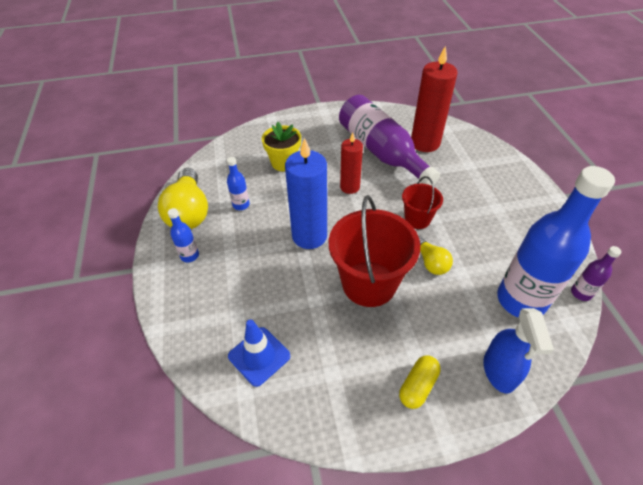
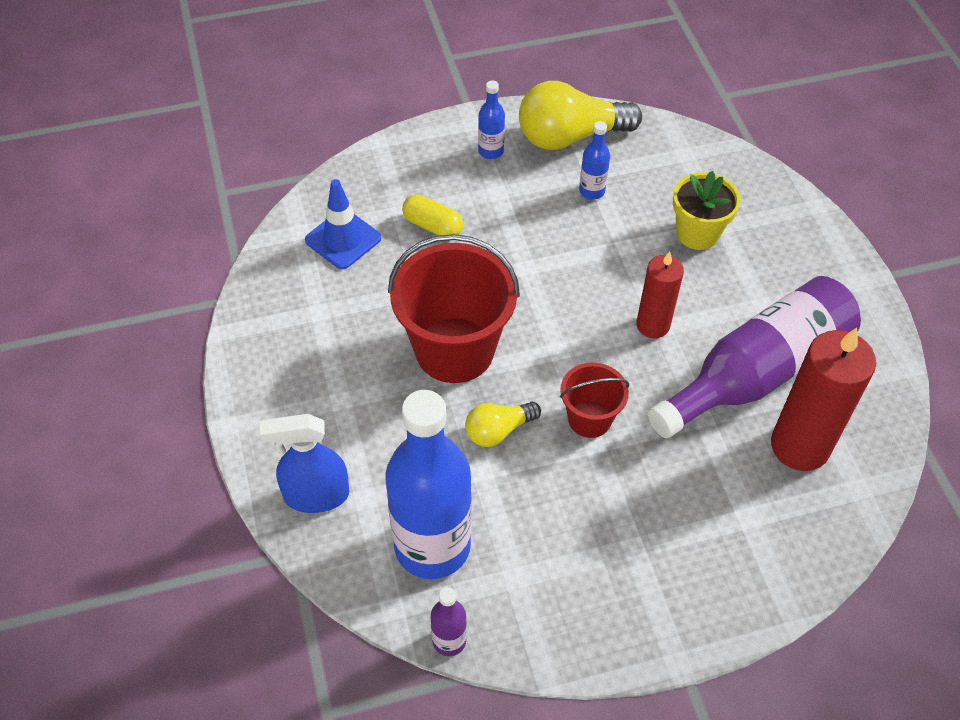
camera: 85 degrees right, 5 degrees up
(309, 236) = (538, 277): blue candle -> none
(418, 386) = (299, 400): yellow capsule -> yellow capsule (433, 226)

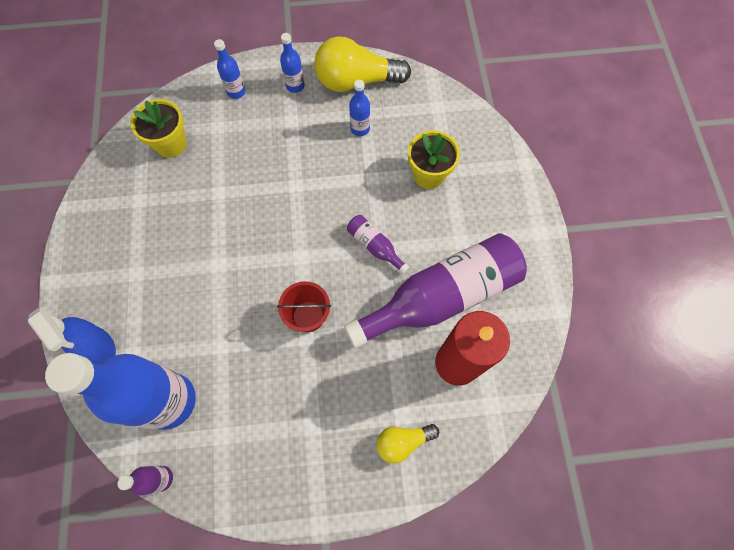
camera: 10 degrees right, 15 degrees up
(316, 495) = (99, 347): blue spray bottle -> blue spray bottle turned 135 degrees counterclockwise
(343, 239) = (171, 144): blue traffic cone -> yellow flower pot
(414, 167) = (236, 92): none -> blue bottle
(433, 226) = (237, 141): yellow capsule -> none
(454, 350) = (226, 245): red bucket -> none
(498, 430) = (240, 315): yellow light bulb -> yellow light bulb (403, 441)
(653, 325) = (375, 246): red candle -> purple bottle

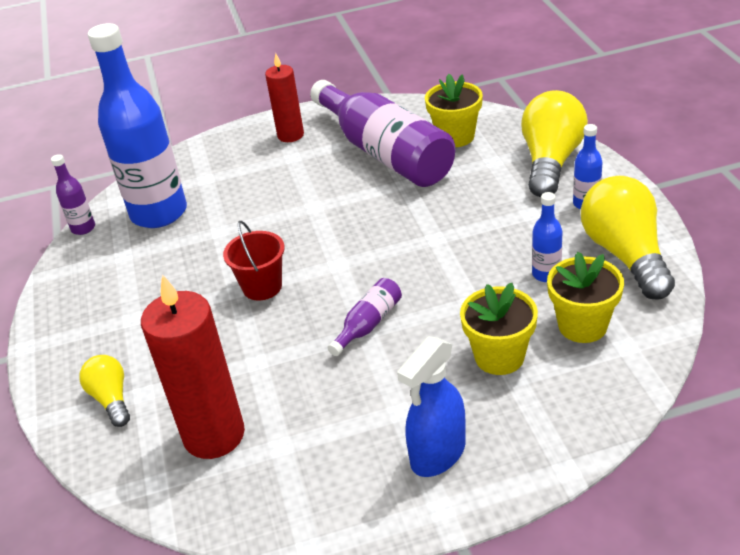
camera: 85 degrees right, 30 degrees down
(98, 271) = (290, 135): none -> red candle
(99, 347) = (211, 158): blue spray bottle -> blue spray bottle (437, 454)
(236, 92) = (550, 162): blue bottle -> yellow light bulb
(414, 123) = (582, 326): none -> yellow flower pot
(441, 297) = (307, 403): purple bottle -> purple bottle (385, 153)

